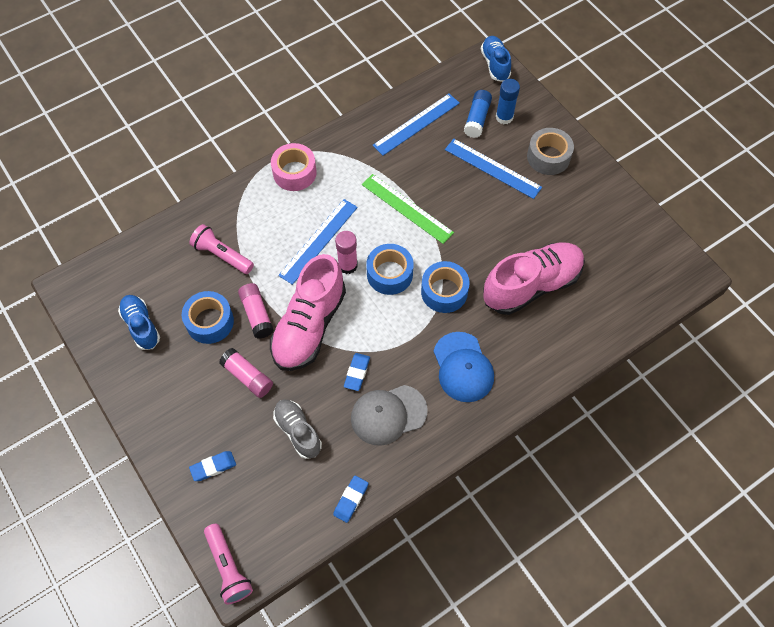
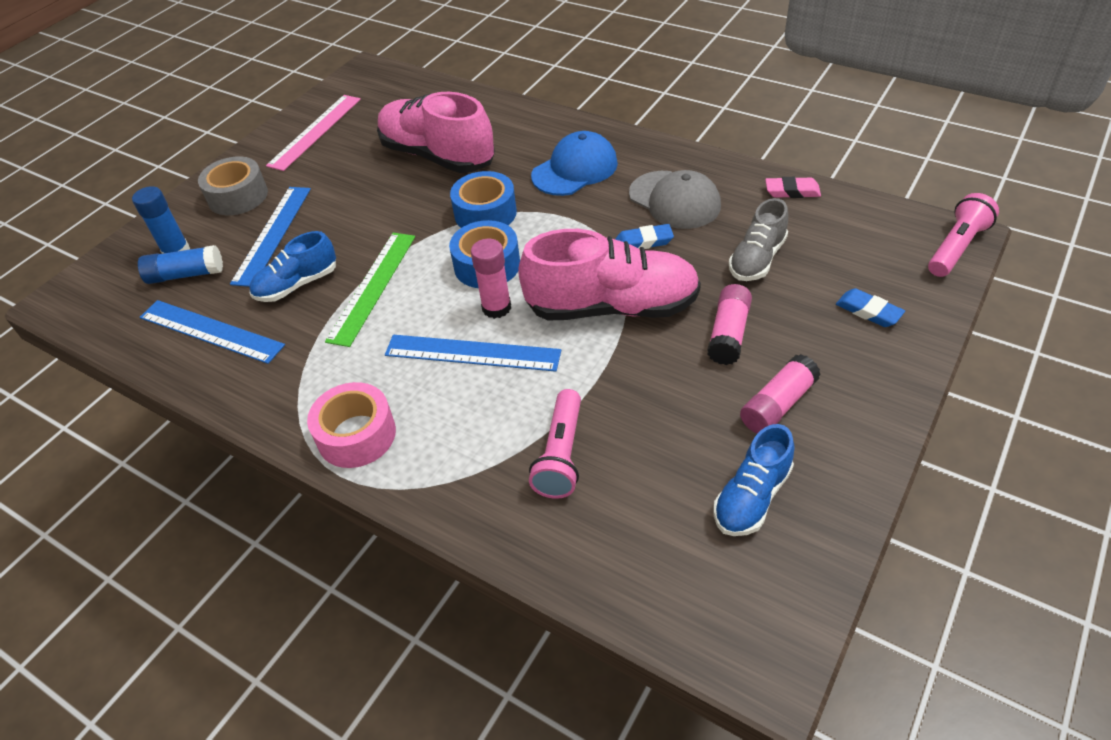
camera: 110 degrees left, 15 degrees down
(210, 322) = (681, 413): blue tape -> none
(257, 314) = (633, 366): pink glue stick -> pink glue stick (777, 405)
(351, 499) = (792, 191): blue eraser -> pink eraser
(495, 64) = (71, 290): blue shoe -> blue shoe (297, 285)
(610, 217) = (315, 131): none -> pink ruler

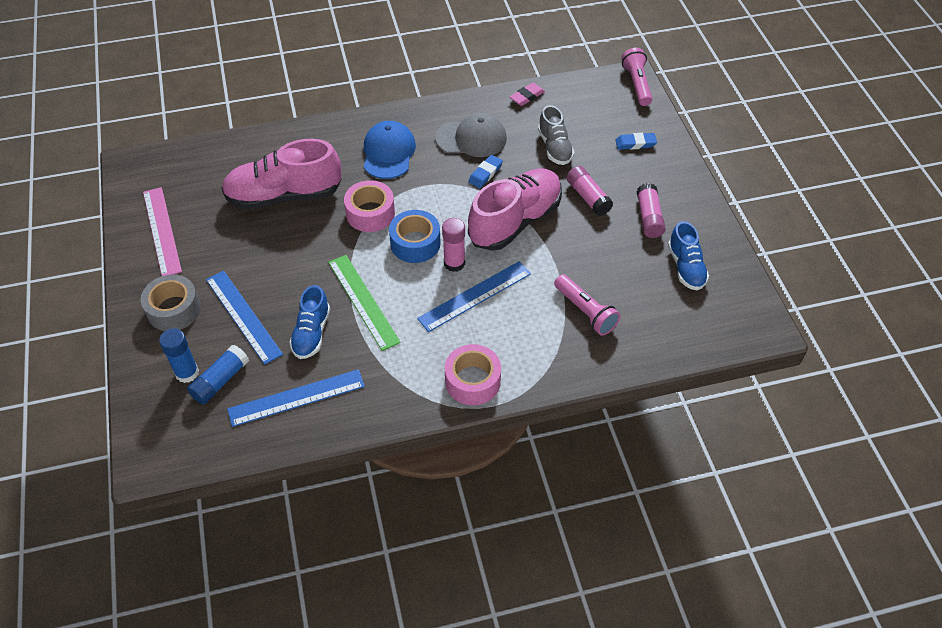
camera: 50 degrees left, 5 degrees up
(485, 213) = (370, 213): blue tape -> pink tape

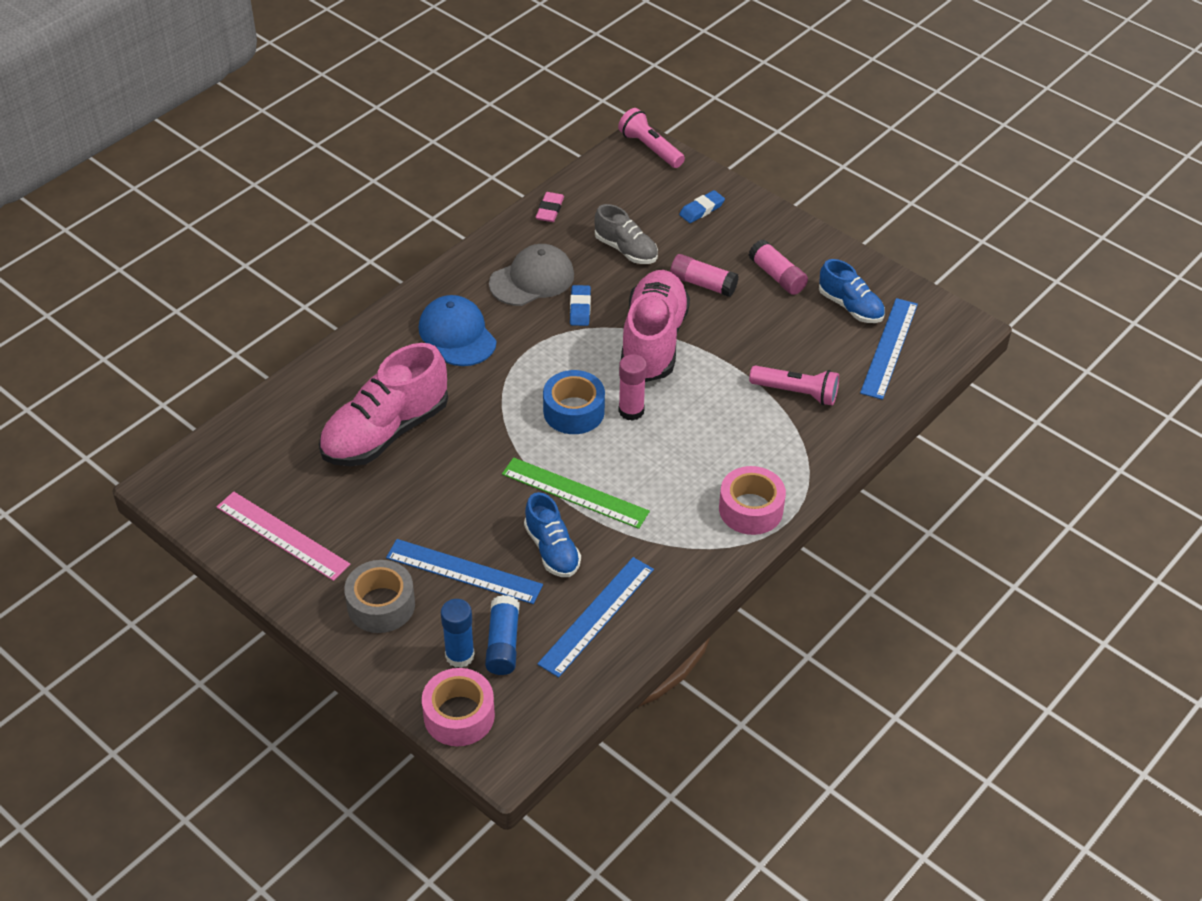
camera: 35 degrees left, 5 degrees down
(370, 213) = (498, 405): pink tape -> pink tape (459, 715)
(474, 296) = (680, 431): blue ruler -> blue ruler (889, 348)

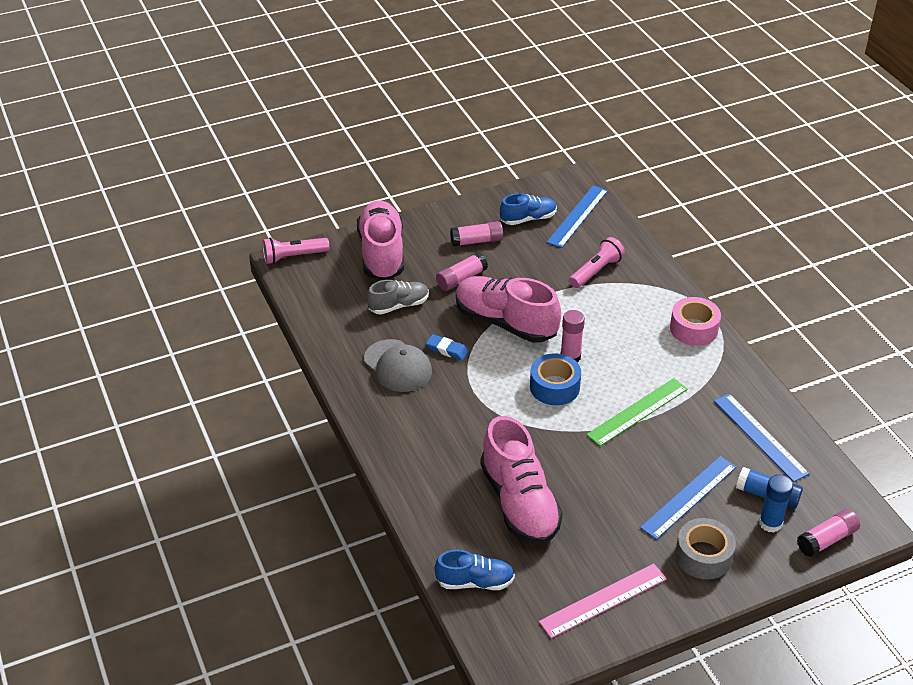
camera: 65 degrees left, 5 degrees down
(457, 334) = (433, 427): blue cap -> none
(459, 715) = (826, 540): pink tape -> pink glue stick
(532, 279) = (397, 366): grey cap -> grey cap turned 150 degrees clockwise
(550, 210) = (324, 332): pink eraser -> none
(552, 549) = (688, 441): blue shoe -> blue shoe (475, 582)
(701, 209) = (382, 253): blue eraser -> pink shoe
(889, 348) = (577, 216): blue ruler -> blue ruler turned 75 degrees clockwise

